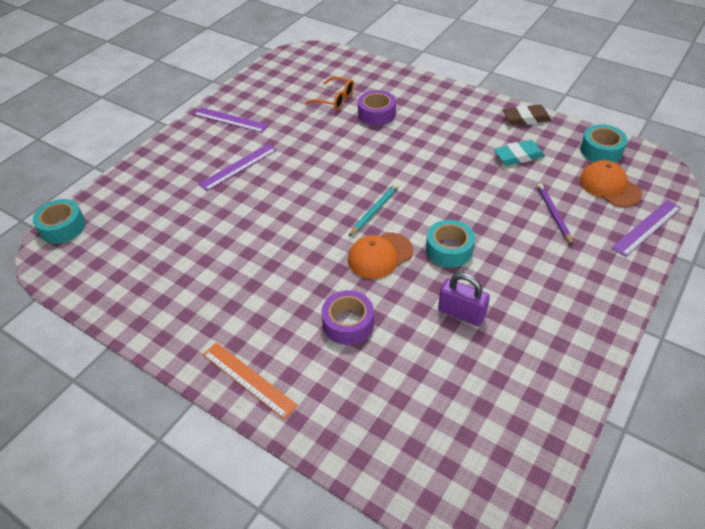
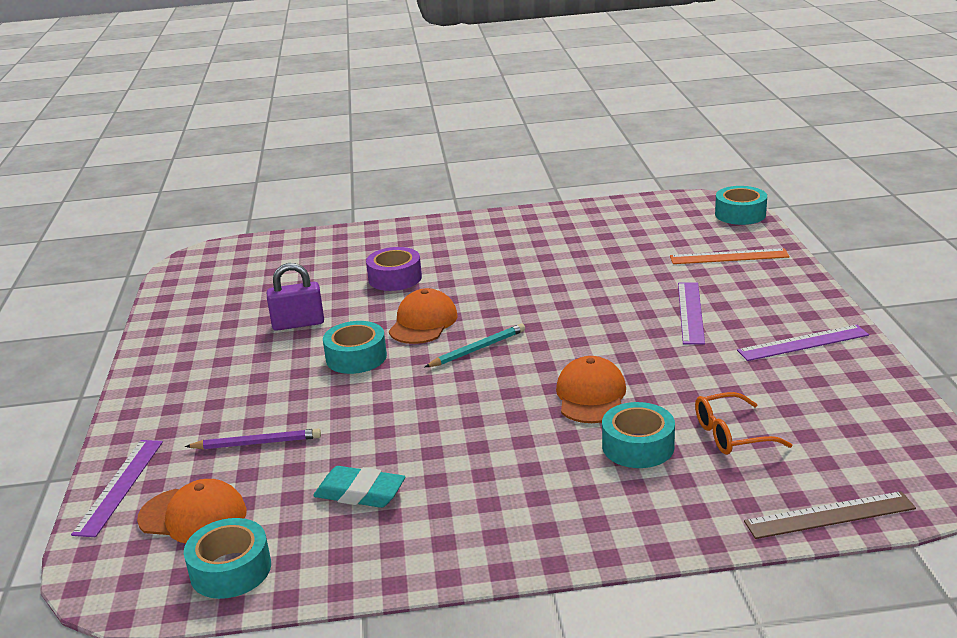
camera: 140 degrees right, 20 degrees down
(248, 379) = (432, 230): orange ruler -> orange ruler (729, 256)
(353, 60) = (829, 515): none -> brown ruler
(360, 147) = (591, 396): none -> orange cap
(374, 211) = (477, 349): turquoise pencil -> turquoise pencil turned 120 degrees counterclockwise
(376, 114) = (638, 446): purple tape -> turquoise tape
(518, 156) = (360, 493): turquoise eraser -> turquoise eraser turned 75 degrees clockwise
(526, 118) = (398, 564): brown eraser -> none
(553, 214) = (257, 443): purple pencil -> purple pencil turned 45 degrees counterclockwise

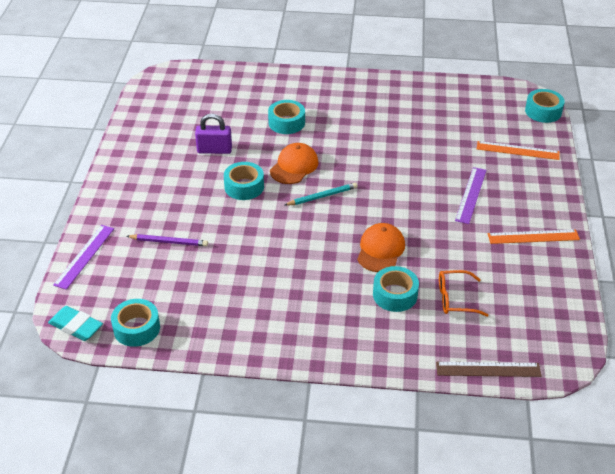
camera: 10 degrees right, 15 degrees up
(193, 516) = (122, 287): orange cap -> none
(360, 493) = (220, 292): turquoise eraser -> turquoise eraser (76, 326)
(395, 278) = (286, 123): purple tape -> turquoise tape
(803, 343) = (533, 236): purple ruler -> orange ruler

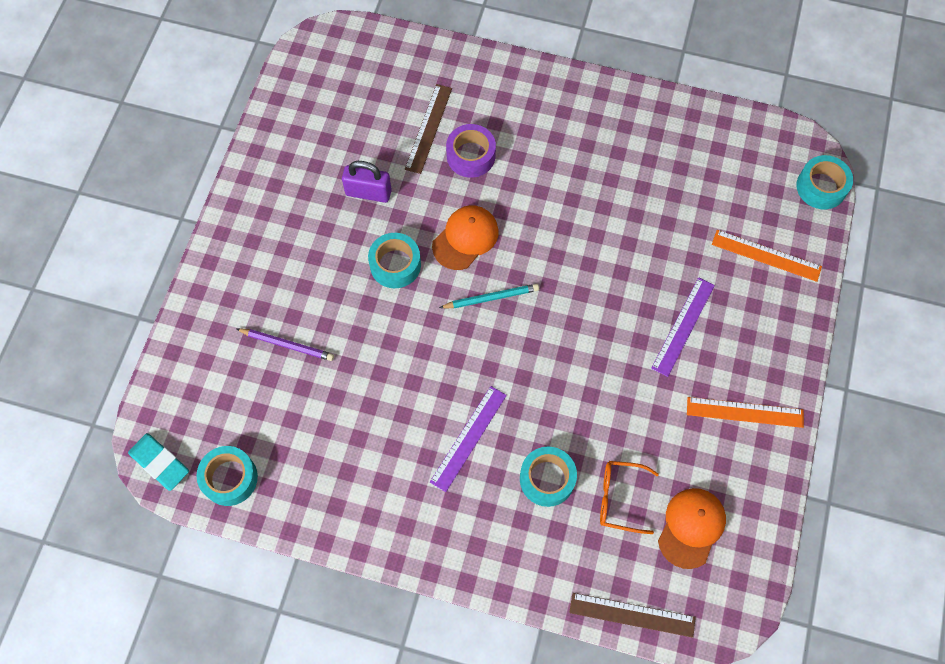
camera: 10 degrees right, 25 degrees up
(84, 256) = (182, 351): purple ruler -> purple ruler (468, 438)
(251, 112) = (428, 128): none -> brown ruler
(286, 123) = (471, 156): turquoise tape -> purple tape
(380, 250) = (545, 402): orange cap -> orange cap (691, 527)

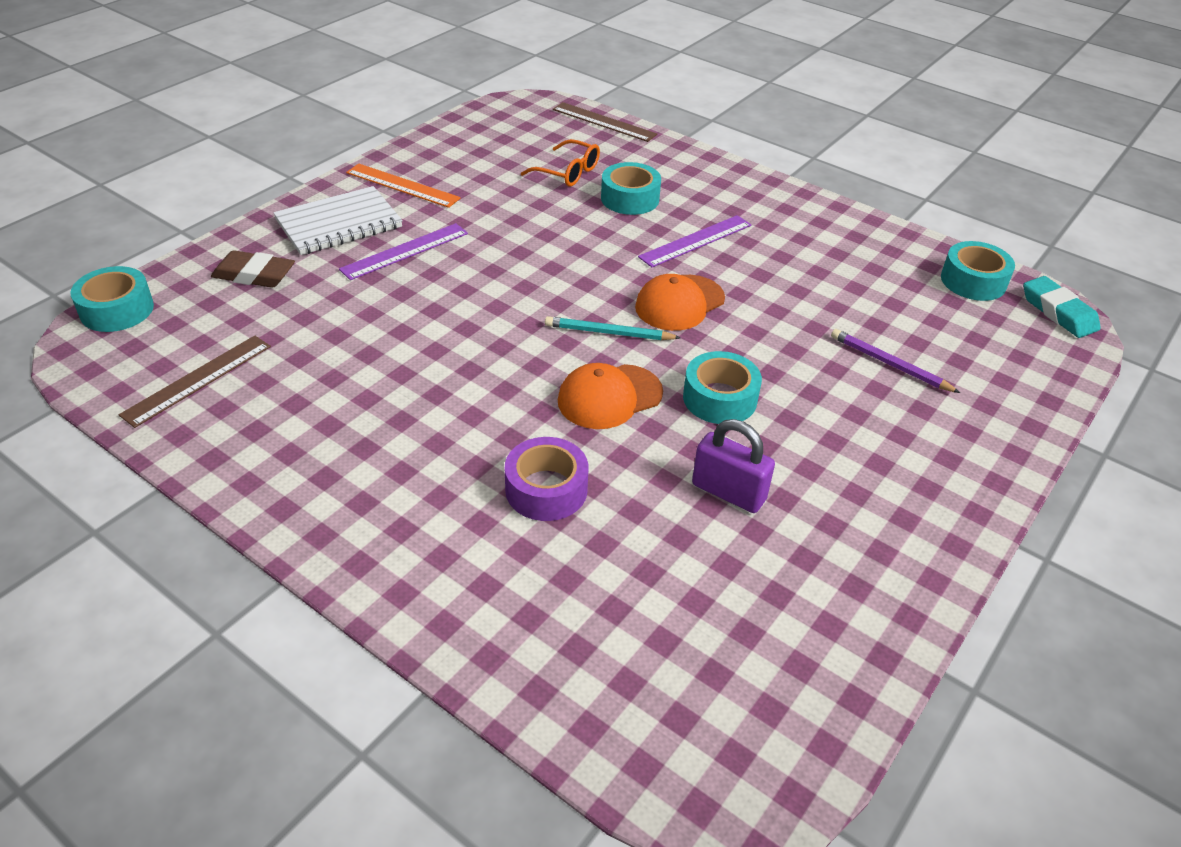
camera: 160 degrees left, 25 degrees down
(428, 128) = (593, 551): brown ruler -> brown ruler (198, 380)
(691, 527) = (516, 144): orange cap -> orange cap (679, 303)
(755, 338) = (339, 224): none -> white notebook
(766, 255) = (254, 275): orange ruler -> brown eraser

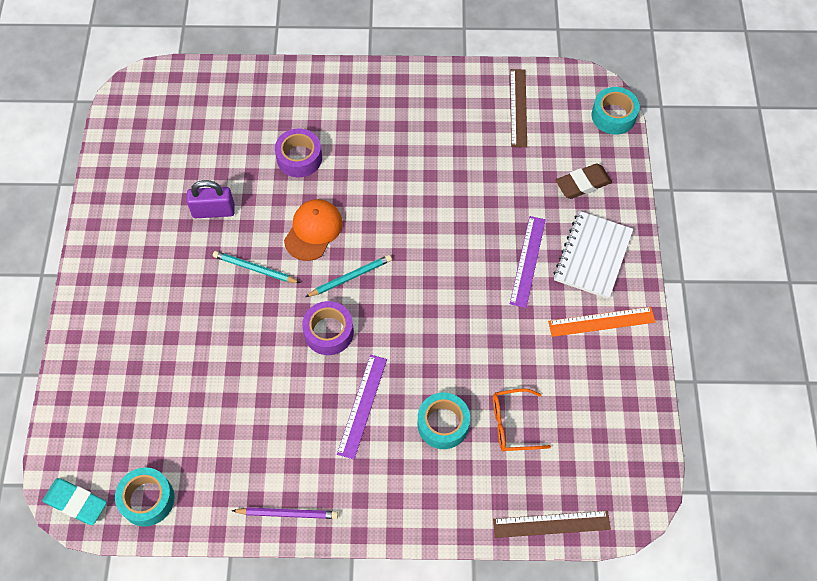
camera: 145 degrees right, 20 degrees up
(679, 303) = (329, 332): orange cap -> purple tape
(720, 398) = (255, 269): turquoise tape -> turquoise pencil
(890, 364) = (172, 364): purple pencil -> purple pencil (287, 513)

